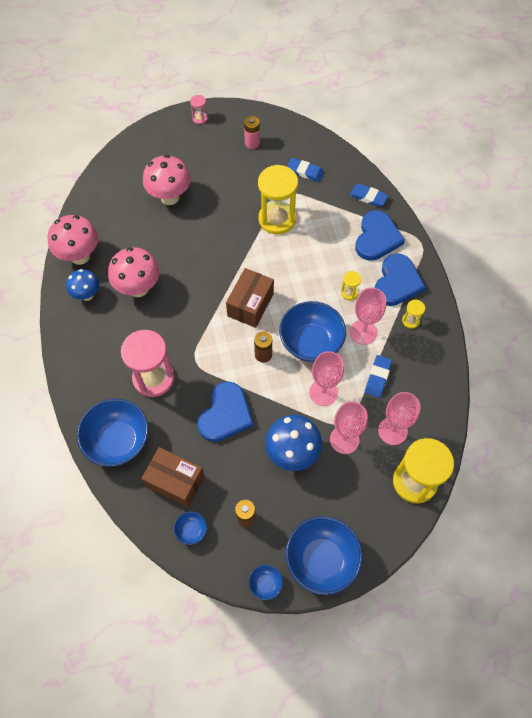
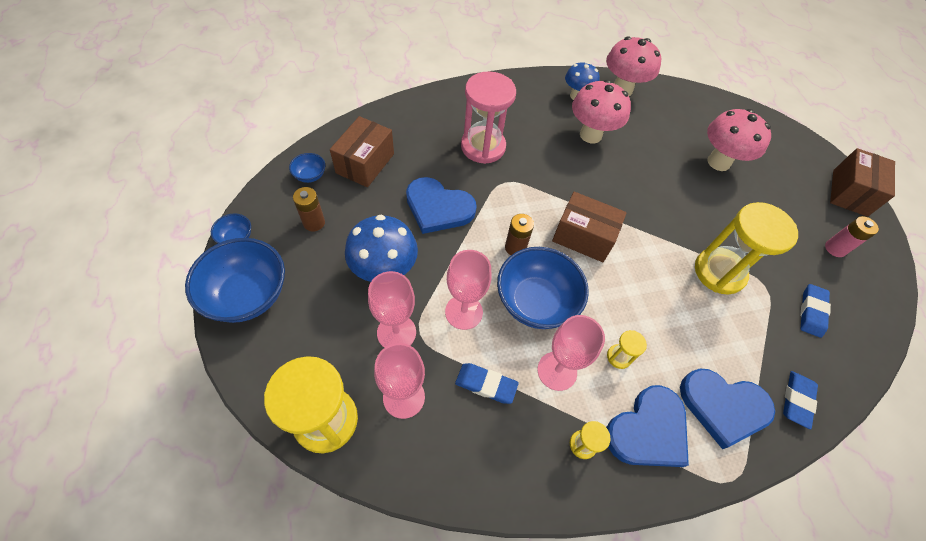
camera: 85 degrees right, 5 degrees down
(118, 441) = (414, 120): blue bowl -> none
(200, 118) = (849, 193): pink hourglass -> brown box
(397, 282) = (648, 430): blue heart -> blue heart turned 60 degrees counterclockwise

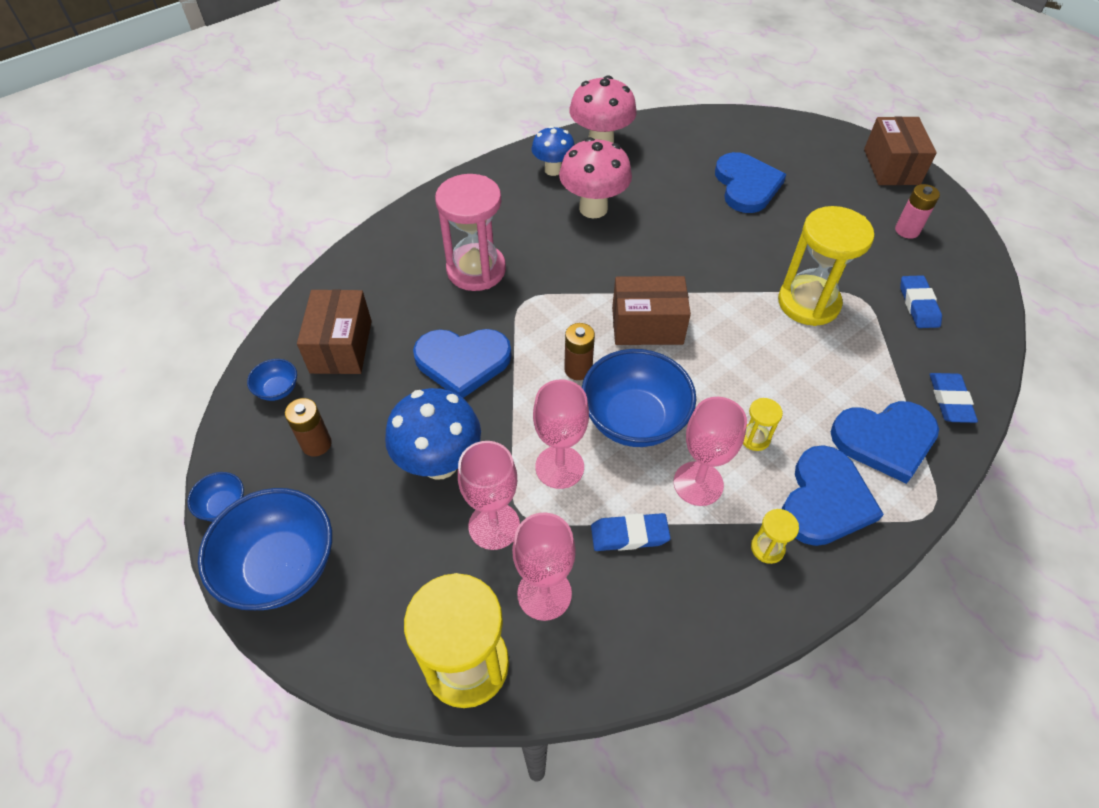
camera: 20 degrees left, 5 degrees down
(718, 162) = (746, 185): pink mushroom -> blue heart

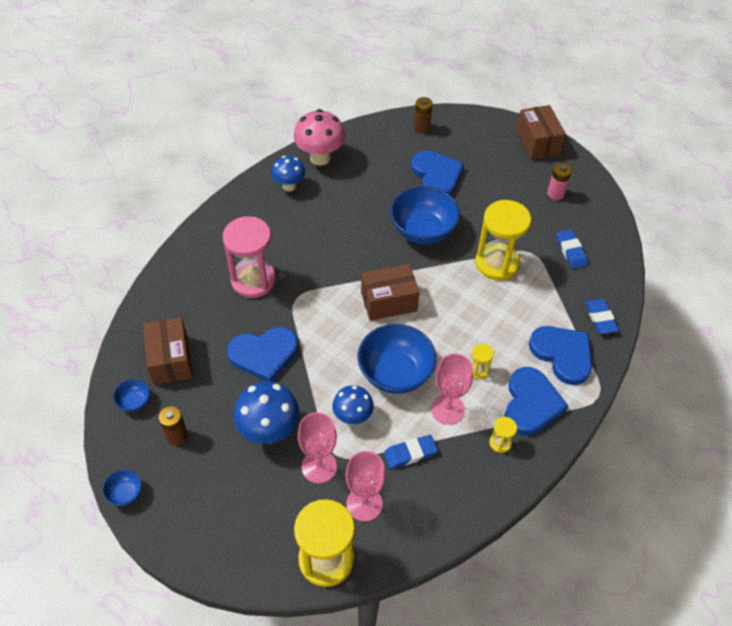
camera: 15 degrees left, 0 degrees up
(281, 567) = (182, 526): blue bowl -> blue bowl (423, 230)
(559, 467) = (353, 417): pink goblet -> blue mushroom
(578, 369) = (348, 344): brown battery -> brown battery (421, 128)
(593, 208) = (328, 214): pink mushroom -> none
(885, 440) = (562, 354): blue heart -> blue heart turned 105 degrees counterclockwise

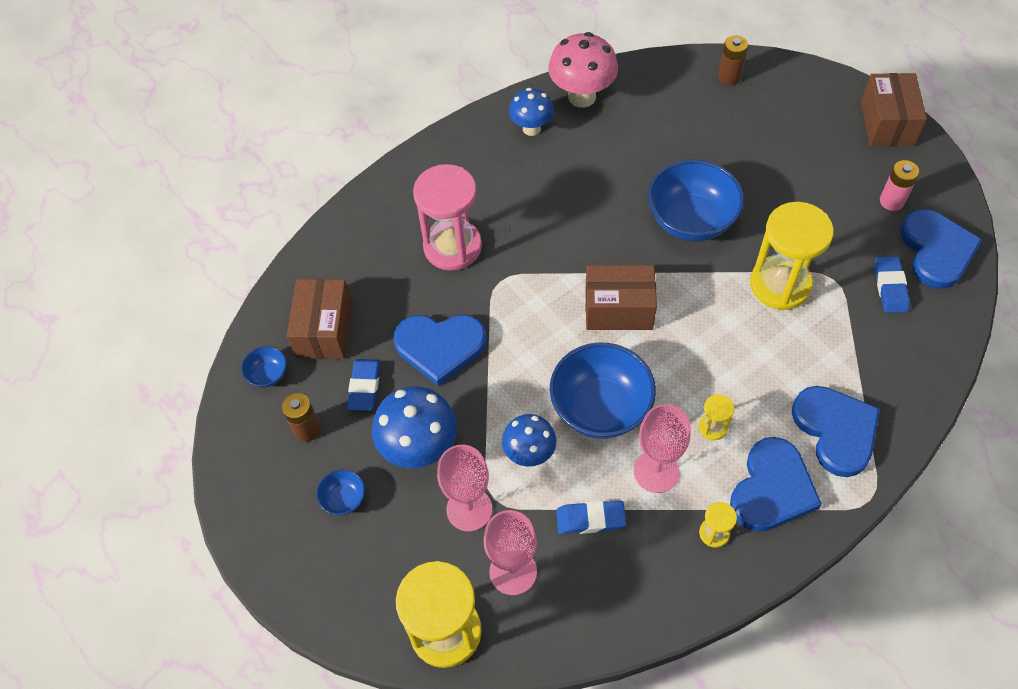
camera: 20 degrees right, 5 degrees up
(125, 493) = (228, 487): blue bowl -> blue bowl (344, 499)
(436, 175) = (731, 147): blue heart -> blue heart (936, 250)
(600, 318) = (905, 390): blue eraser -> blue eraser (364, 387)

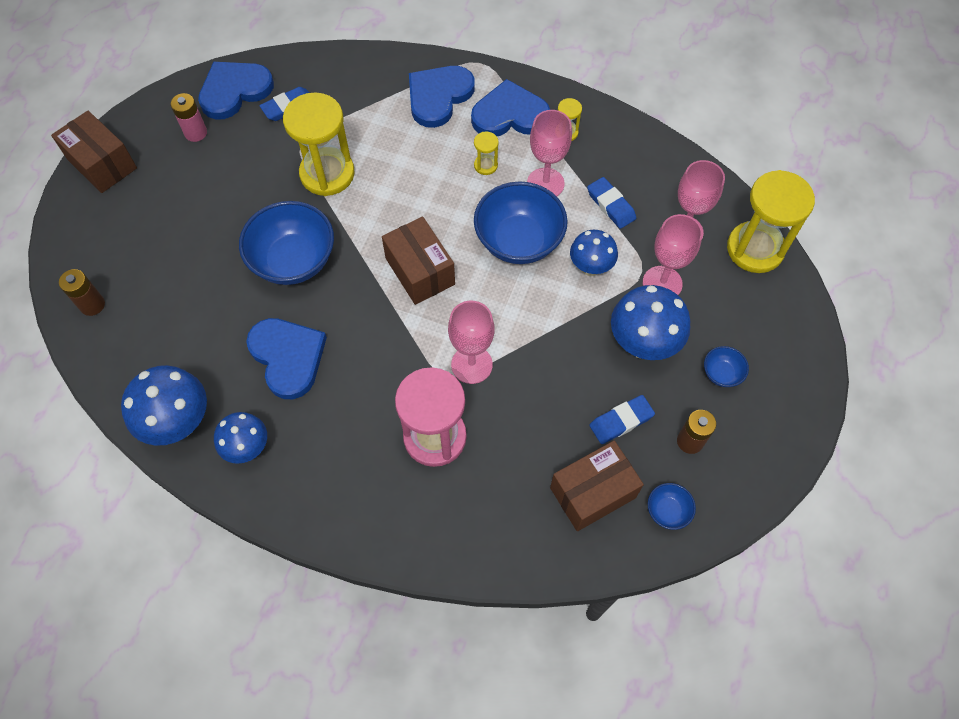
camera: 125 degrees left, 5 degrees up
(440, 347) = (544, 385): blue heart -> blue heart (288, 357)
(497, 303) = (471, 364): none -> pink goblet
(582, 97) = (180, 423): pink mushroom -> blue mushroom
(887, 123) = (102, 164): brown box -> brown box turned 75 degrees clockwise

